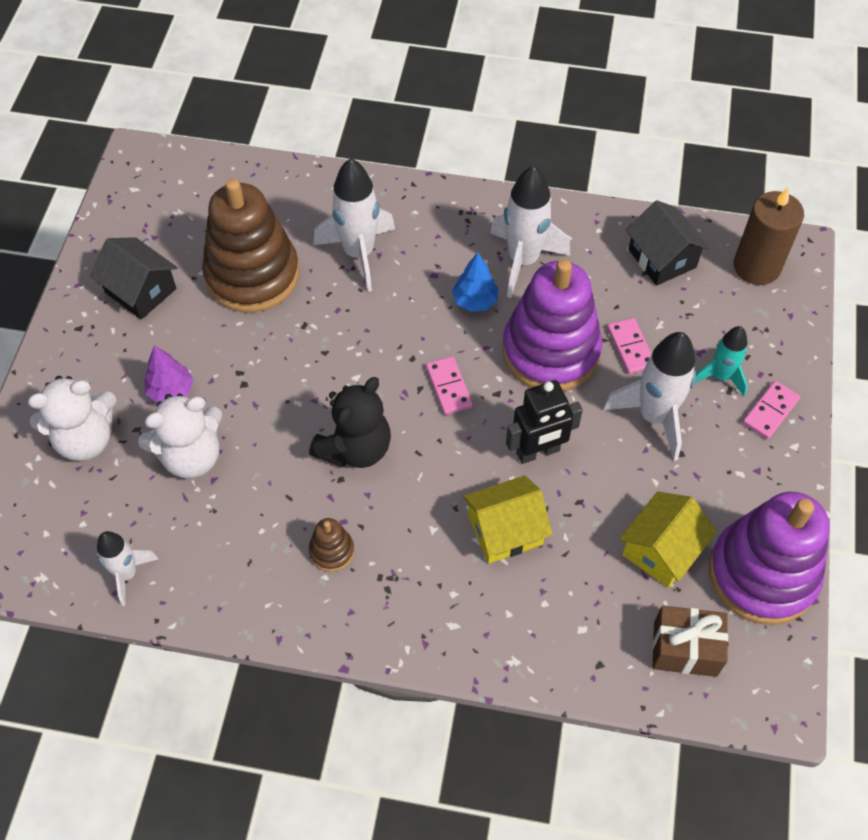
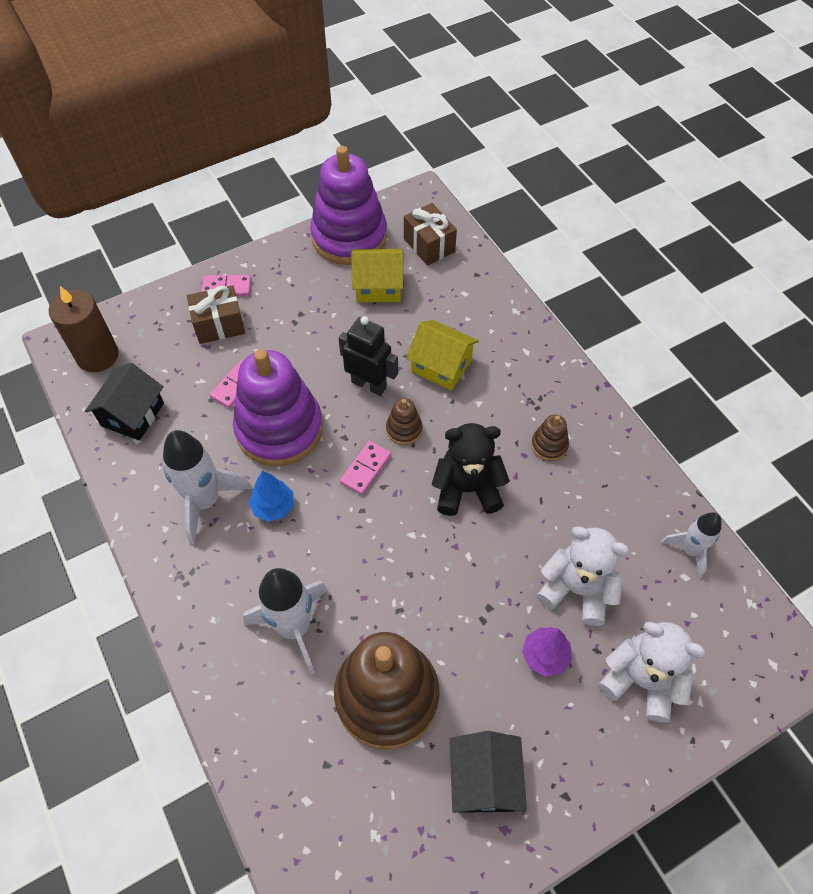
camera: 130 degrees left, 0 degrees up
(462, 444) = (404, 429): none -> brown stacking toy
(654, 417) = (284, 341): white rocket -> none
(720, 376) = (219, 325): turquoise rocket -> brown gift

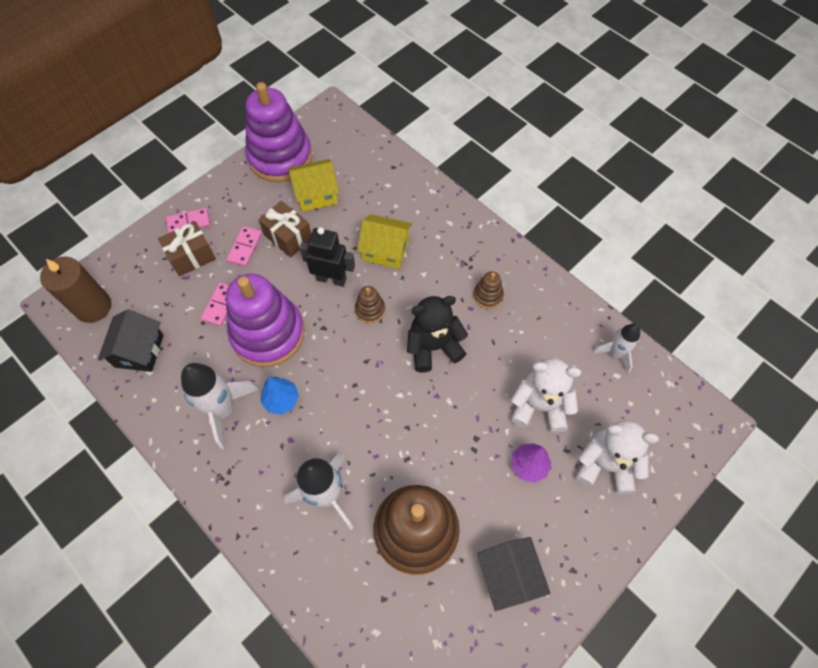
camera: 15 degrees left, 5 degrees up
(365, 469) = (348, 350): pink domino -> pink domino (245, 247)
(429, 245) = (348, 150): brown gift -> brown gift (288, 237)

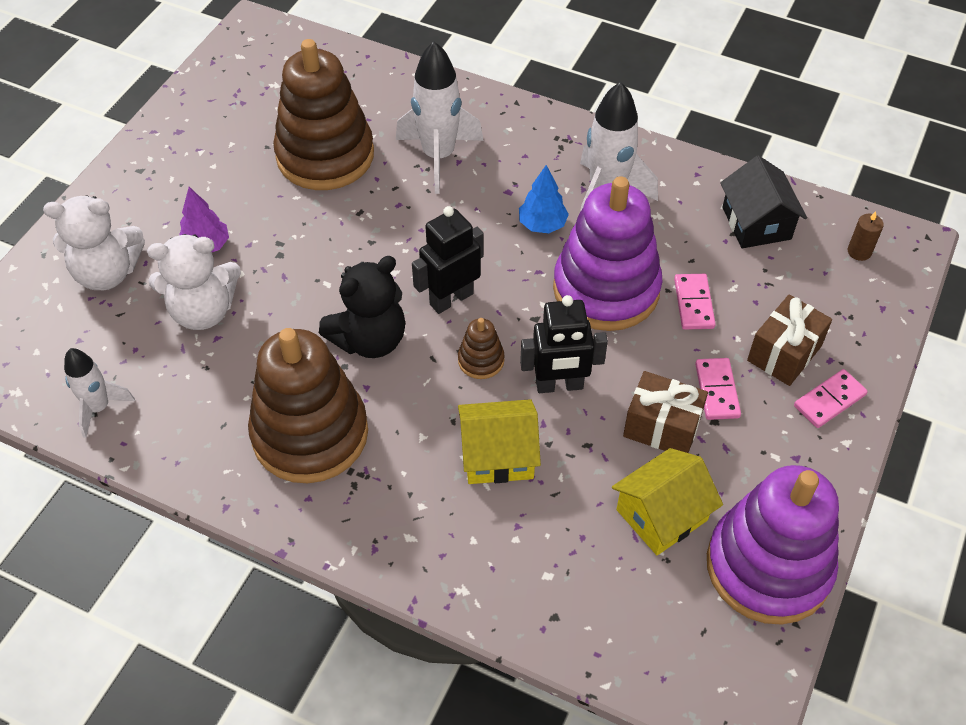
camera: 160 degrees right, 10 degrees down
(93, 307) = (859, 251): brown candle -> brown candle, size x0.46
(370, 360) = (451, 299): none -> black robot
(488, 295) = (310, 433): brown stacking toy -> brown stacking toy, size x2.40
(508, 575) = (211, 148): black house -> none

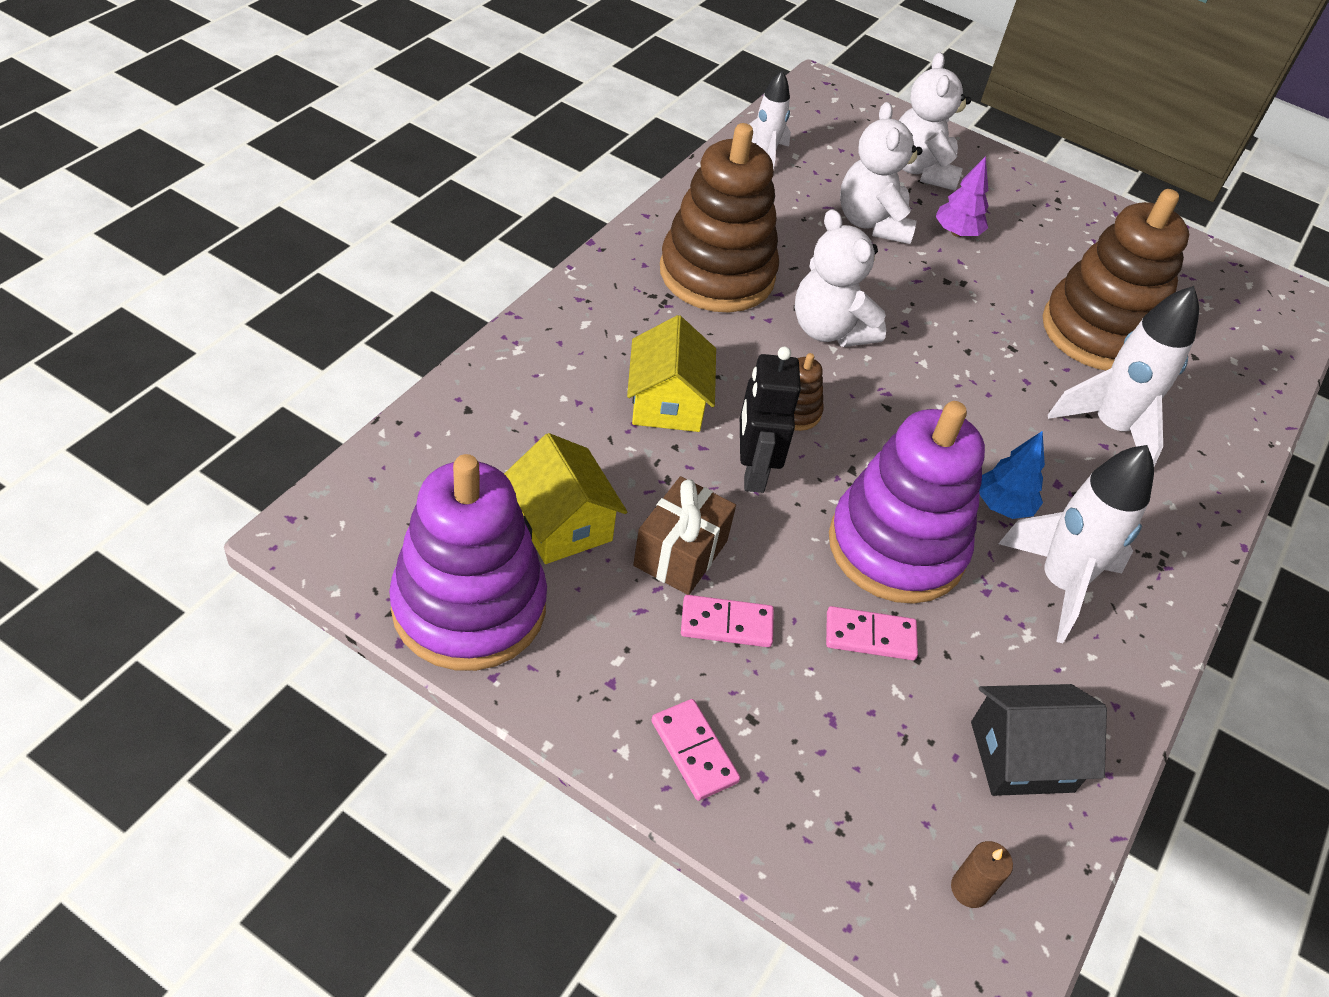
camera: 90 degrees right, 5 degrees down
(369, 339) = (829, 330): black teddy bear -> white teddy bear
(451, 299) = (884, 401): black robot -> none
(784, 353) = (779, 720): brown gift -> none

